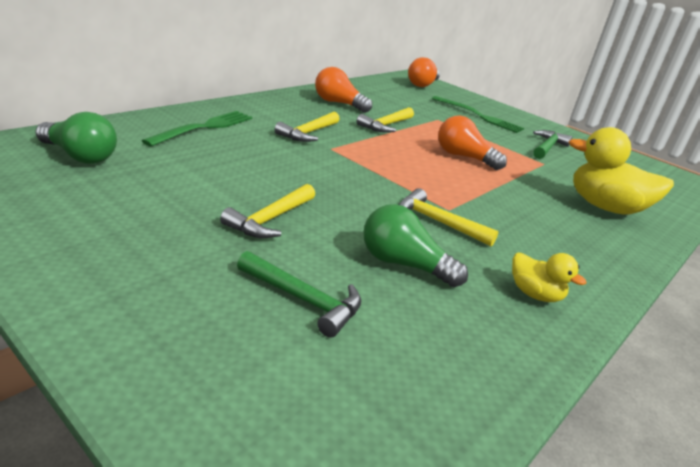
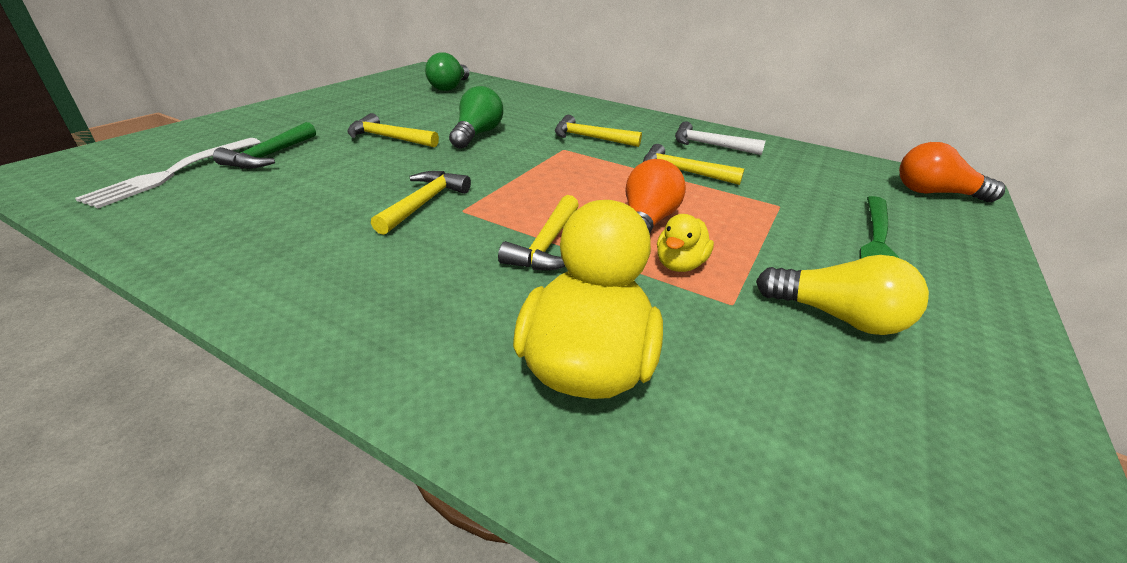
camera: 80 degrees right, 5 degrees up
(204, 128) = (544, 106): green fork -> none
(338, 103) = (710, 145): orange light bulb -> white hammer
(348, 377) = (174, 173): none -> white fork
(403, 264) = (327, 187): green light bulb -> green light bulb (477, 135)
(496, 191) = (547, 244): none -> yellow hammer
(534, 294) = (274, 256): yellow duck -> yellow duck (679, 264)
(547, 147) = (837, 317): green hammer -> yellow light bulb

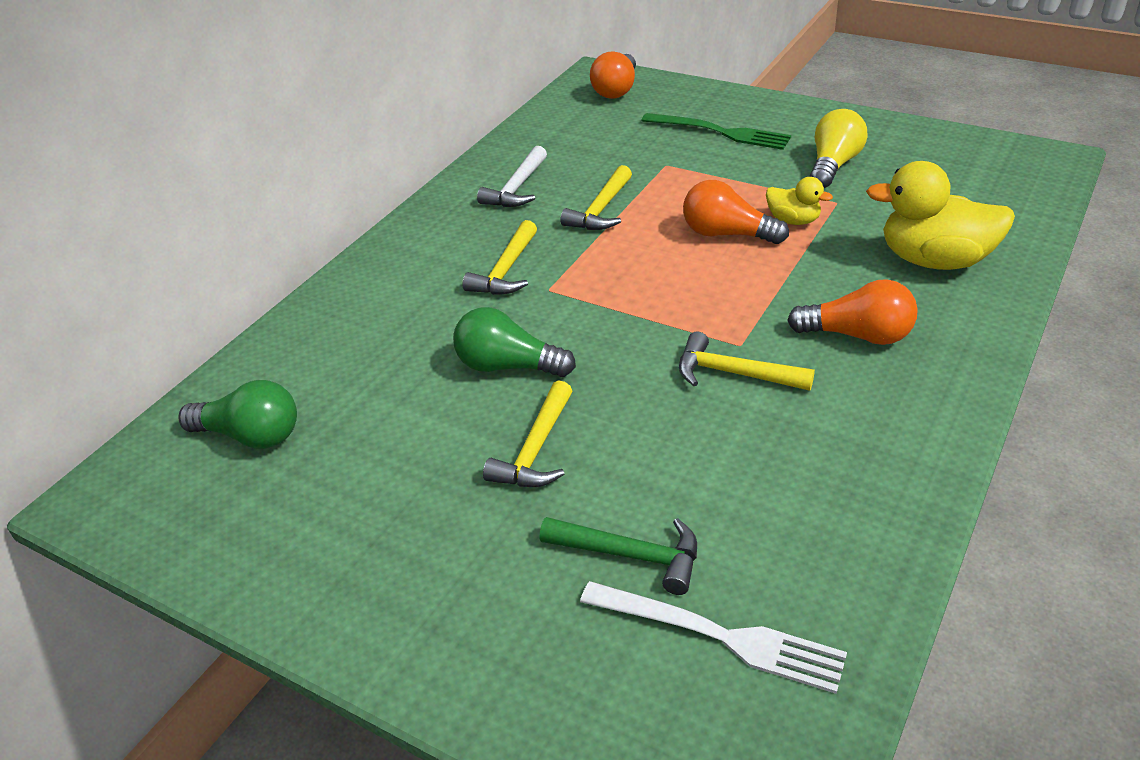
camera: 85 degrees left, 5 degrees up
(446, 272) = (858, 335): none -> orange light bulb
(547, 244) = (789, 286): yellow hammer -> none

